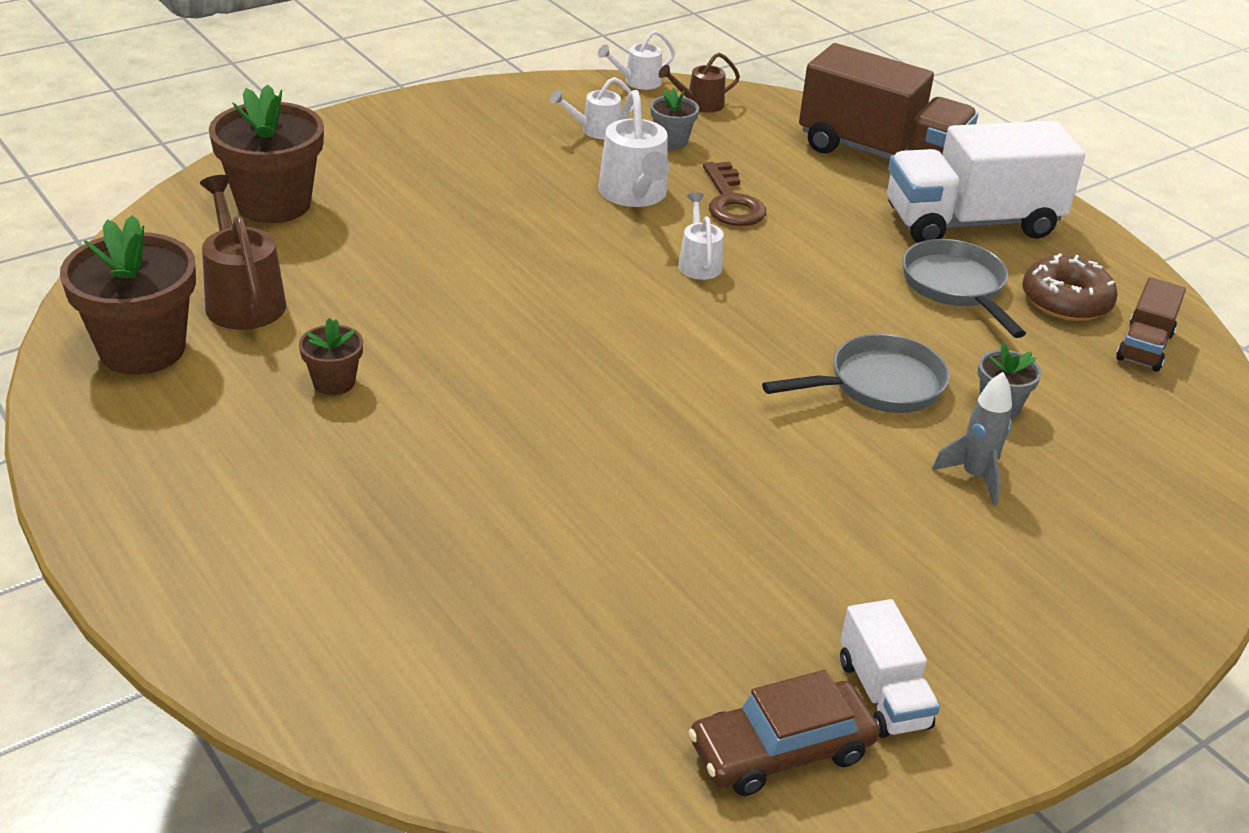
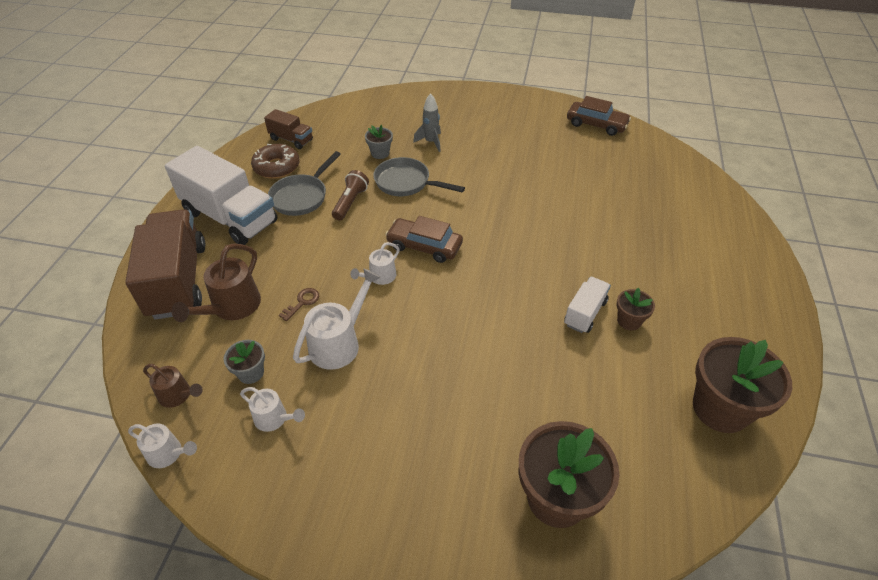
camera: 130 degrees left, 10 degrees up
(242, 299) = (639, 412): brown watering can -> brown watering can (231, 308)
(707, 321) = (424, 246): none -> brown car
(731, 202) = (302, 302): brown key -> brown key, size x0.57
(883, 694) = (551, 119): white truck -> white truck (585, 313)
(890, 316) = (350, 202): none -> brown flashlight
(1144, 347) = (291, 139): brown truck -> brown truck turned 45 degrees clockwise

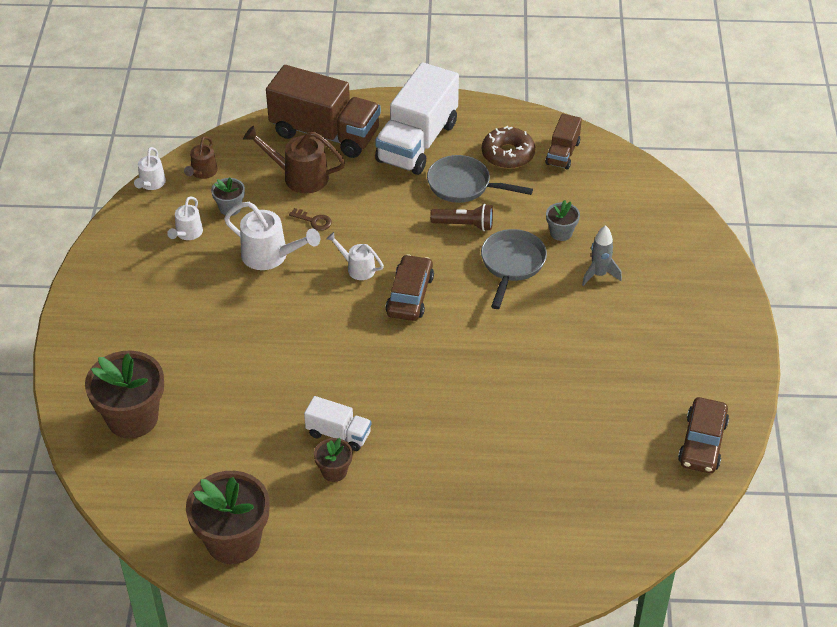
camera: 80 degrees right, 0 degrees up
(178, 280) = (325, 133): brown truck -> brown truck turned 45 degrees clockwise

